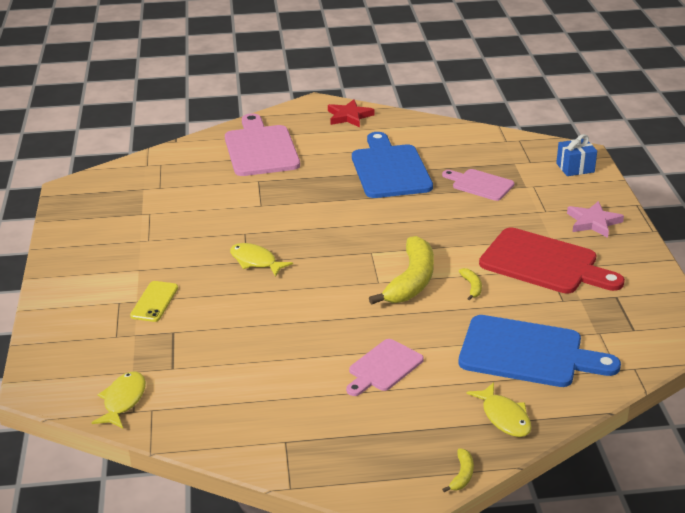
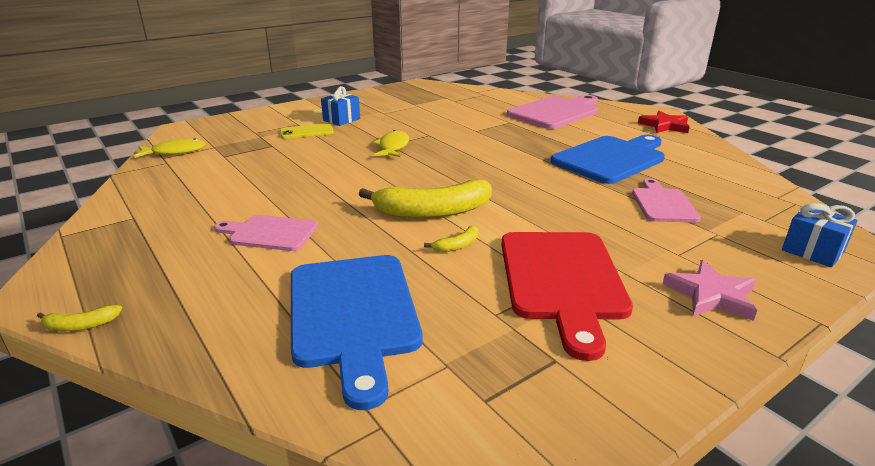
camera: 60 degrees right, 5 degrees down
(139, 271) = (341, 120): none -> blue gift
(504, 417) = (206, 328): yellow fish -> none

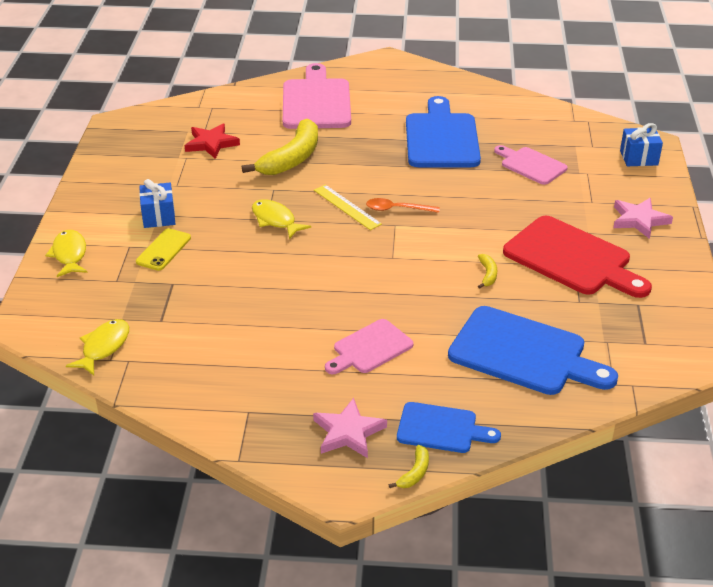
camera: 50 degrees left, 10 degrees up
(131, 267) = (348, 432): none -> pink star
(170, 313) = (441, 429): none -> blue cutting board
(267, 115) = (69, 254): none -> yellow fish
(432, 212) = (426, 260): yellow banana -> yellow banana (292, 158)
(451, 161) = (347, 207): none -> yellow ruler
(482, 177) = (396, 209): none -> orange spoon
(664, 126) = (417, 76): red star -> red star (211, 144)

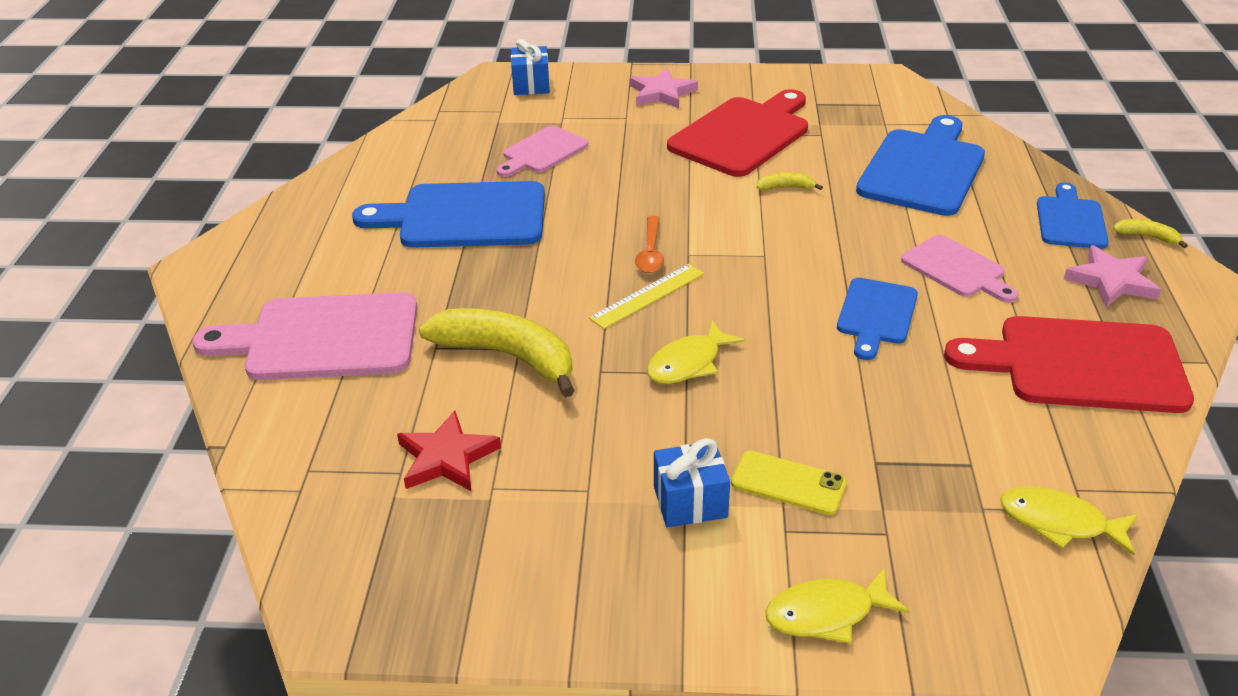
camera: 90 degrees left, 0 degrees up
(246, 390) = (1080, 365): none -> red cutting board
(316, 301) = (876, 315): none -> blue cutting board

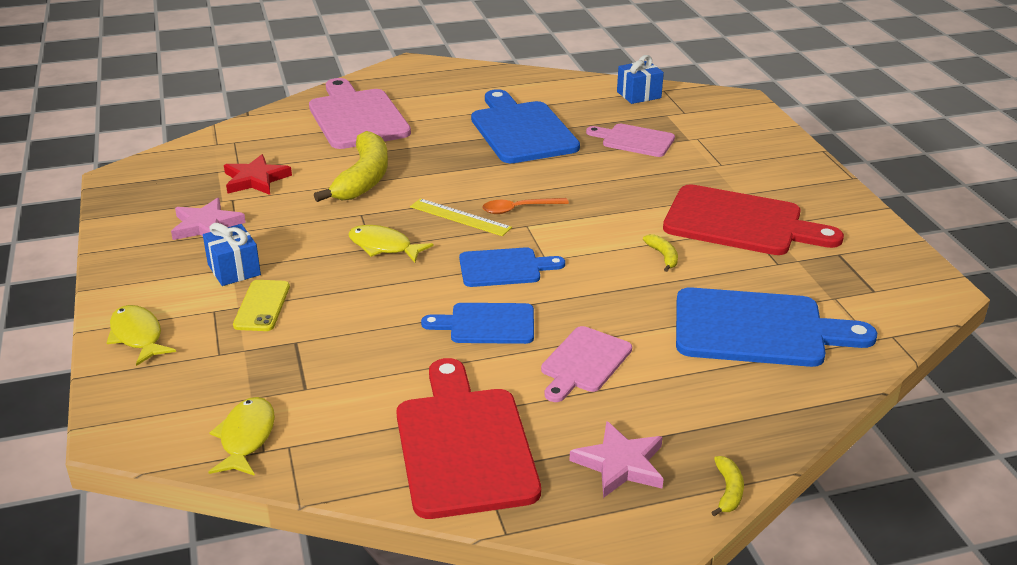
camera: 70 degrees right, 5 degrees down
(531, 85) = (738, 115): blue gift -> blue gift (638, 95)
(661, 93) = (781, 173): pink star -> pink star (206, 225)
(1070, 220) = (724, 432): blue cutting board -> blue cutting board (504, 268)

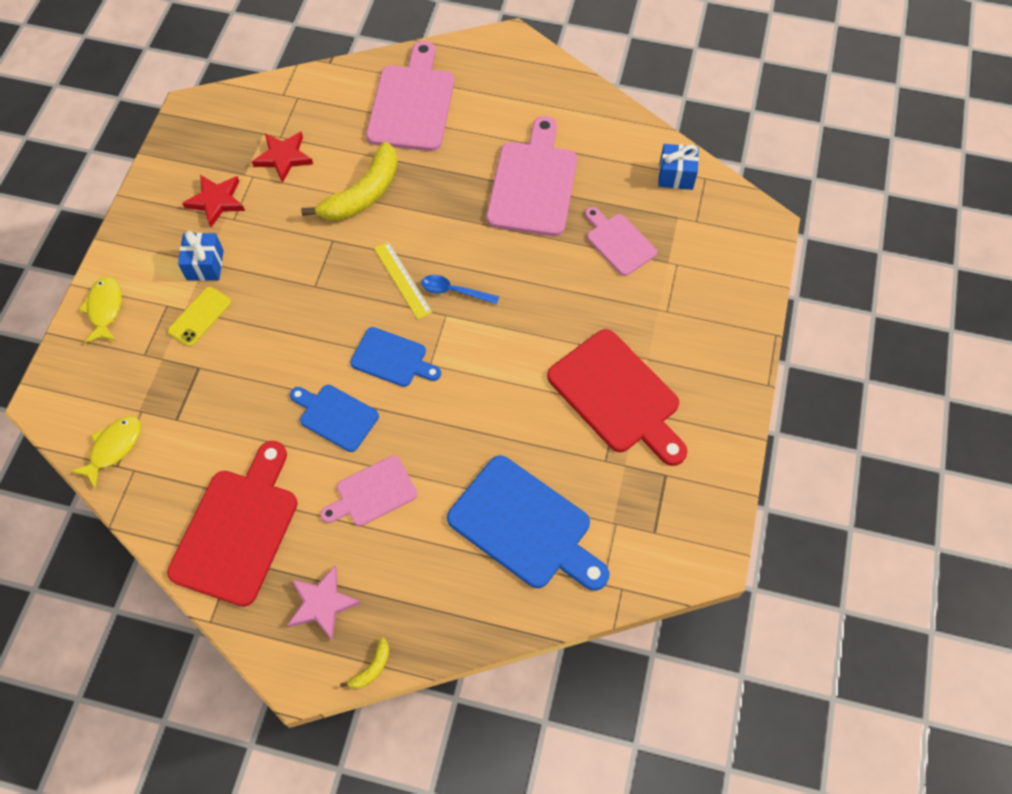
camera: 30 degrees right, 30 degrees up
(206, 225) = (216, 201): pink star -> red star
(383, 246) = (323, 289): yellow fish -> none
(518, 209) = (454, 291): orange spoon -> blue spoon
(521, 130) = (533, 184): blue cutting board -> pink cutting board
(663, 256) = (521, 406): yellow banana -> none

